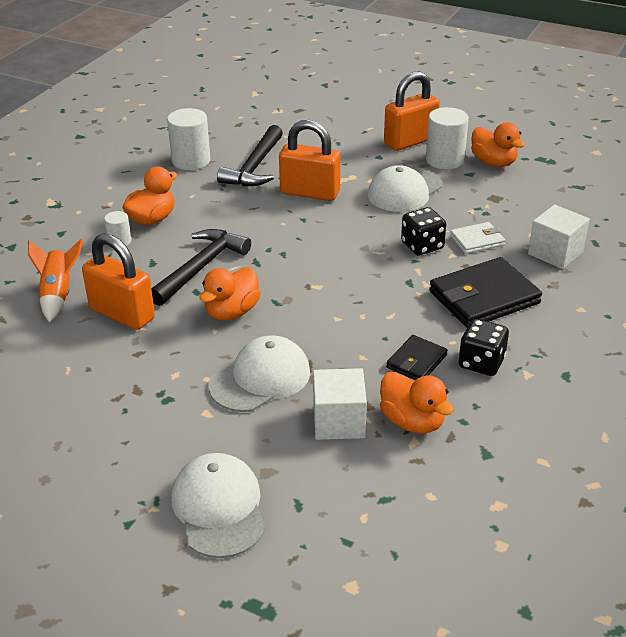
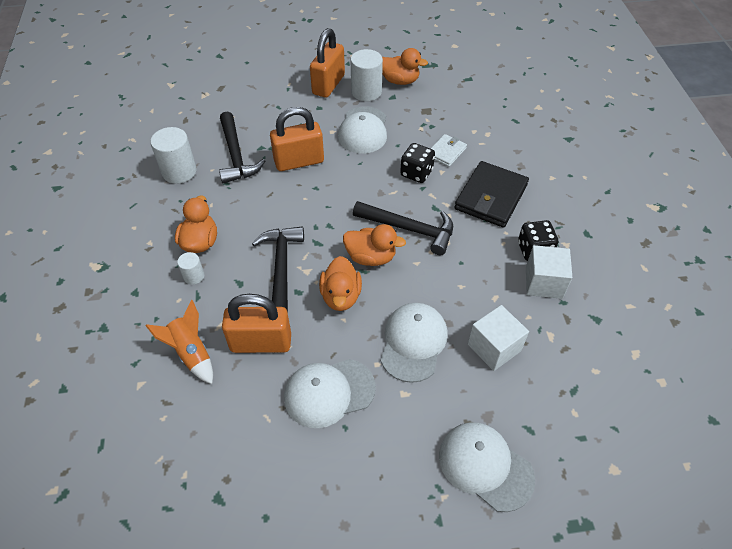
camera: 35 degrees left, 15 degrees up
(139, 378) = (329, 392): none -> white cap
(361, 288) = (409, 229): none -> black hammer
(412, 421) = (536, 320): orange duck -> orange duck (371, 257)
(416, 361) = (497, 271): black wallet -> none
(555, 253) = (500, 140): white cube -> white cube (543, 282)

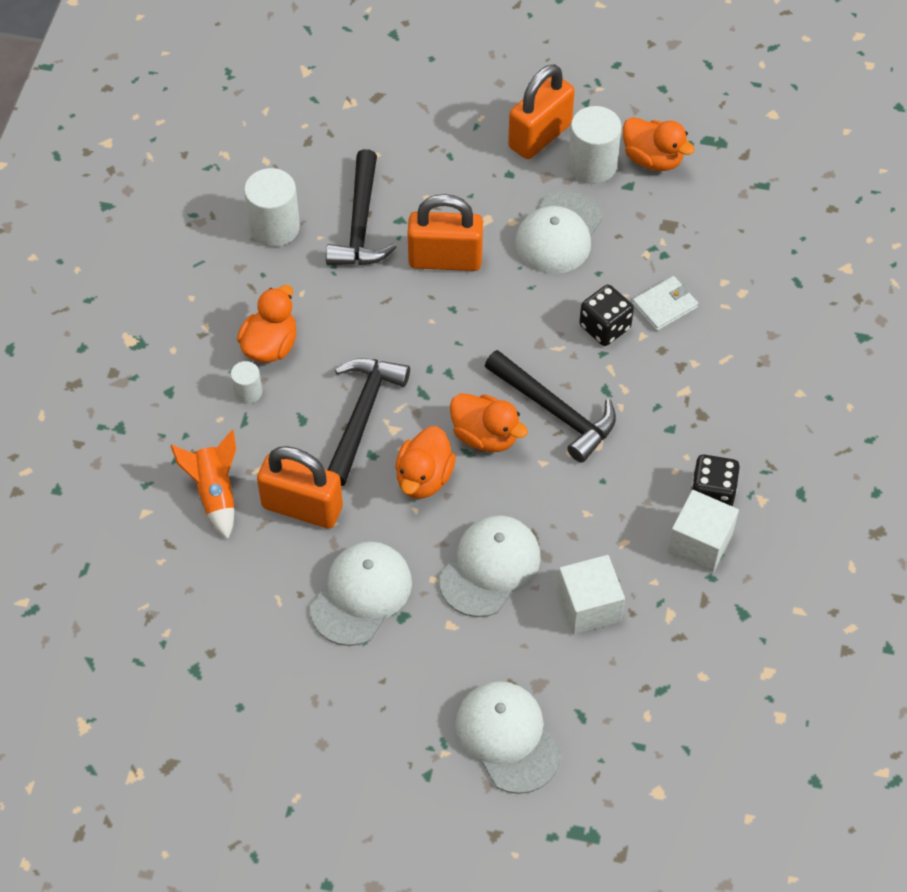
camera: 20 degrees right, 5 degrees up
(329, 392) = (361, 594): white cap -> white cap turned 120 degrees clockwise
(491, 197) = (693, 397): black wallet -> none

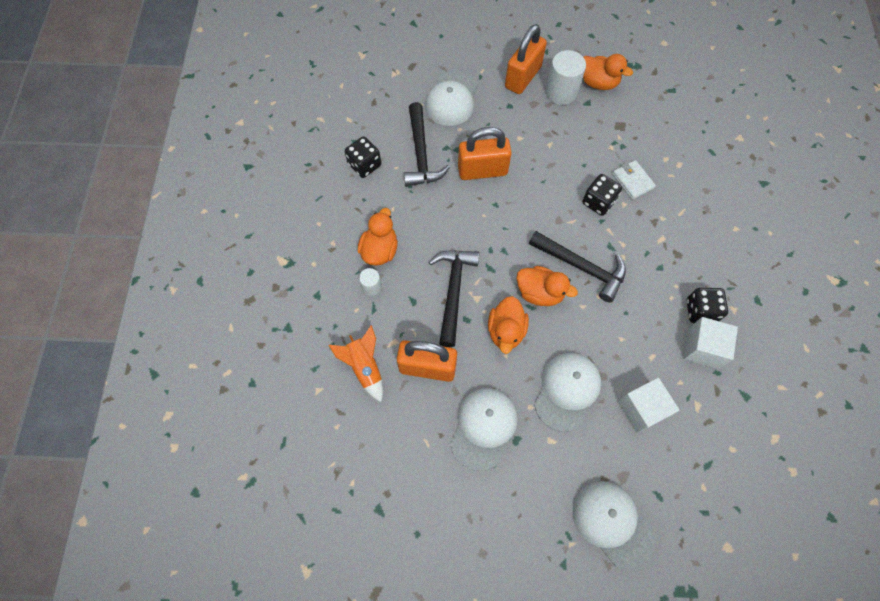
camera: 10 degrees left, 10 degrees up
(274, 227) = (364, 165): white cylinder -> black dice
(558, 233) = (551, 141): white cap -> white cap (451, 99)
(664, 305) = (632, 181): white wallet -> white wallet turned 75 degrees counterclockwise

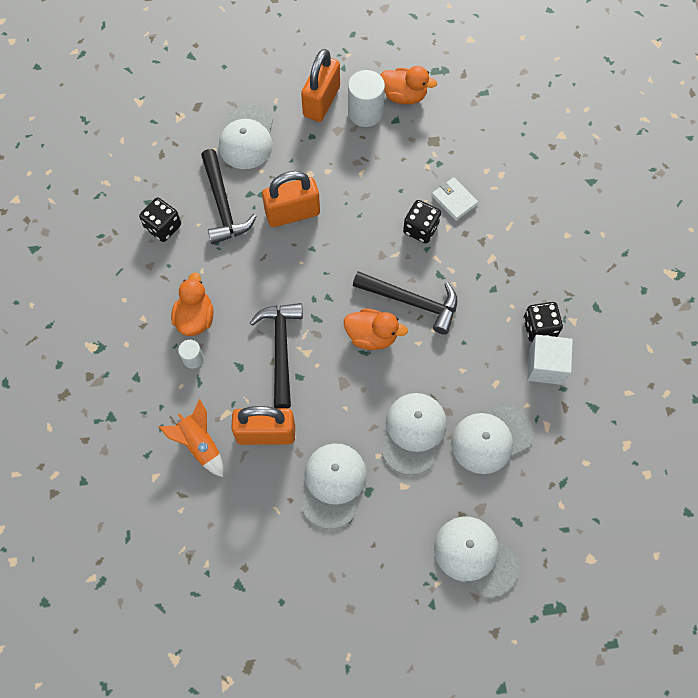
camera: 10 degrees left, 0 degrees up
(506, 331) = (342, 382): orange duck -> none
(641, 409) = (491, 438): white cube -> white cap

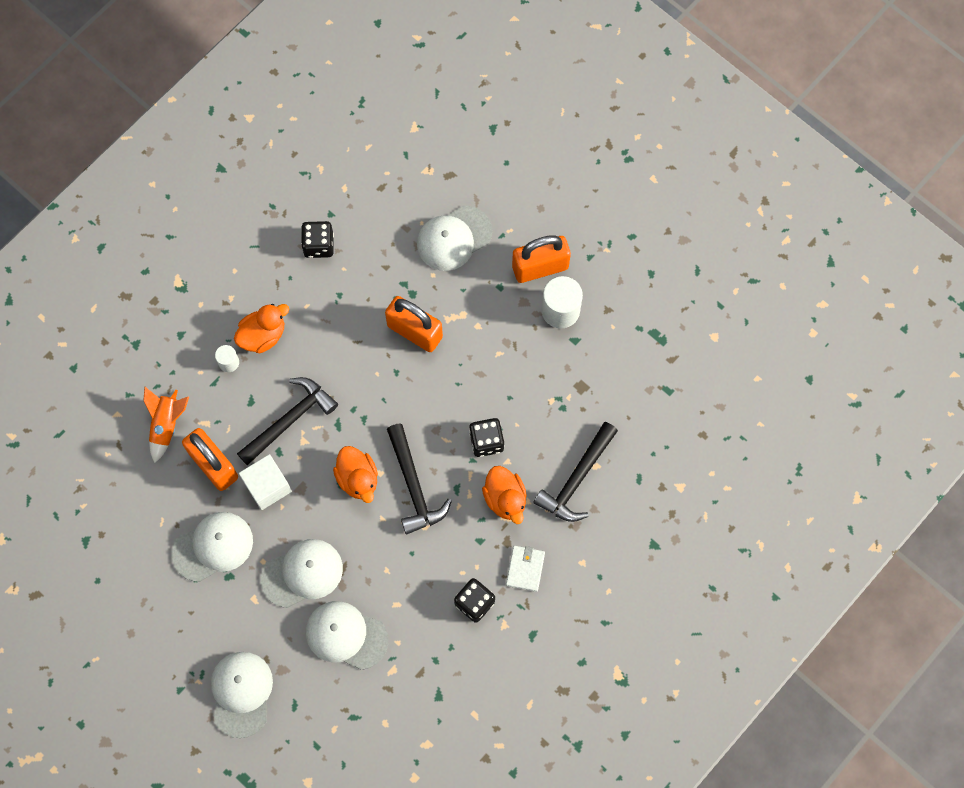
camera: 50 degrees right, 5 degrees up
(223, 205) = (376, 272): black hammer -> black hammer (577, 479)
(404, 96) = (605, 328): orange duck -> orange duck (505, 499)
(454, 200) = (537, 447): white wallet -> white wallet (525, 569)
(545, 366) = (444, 632): white cube -> white cube (267, 486)

